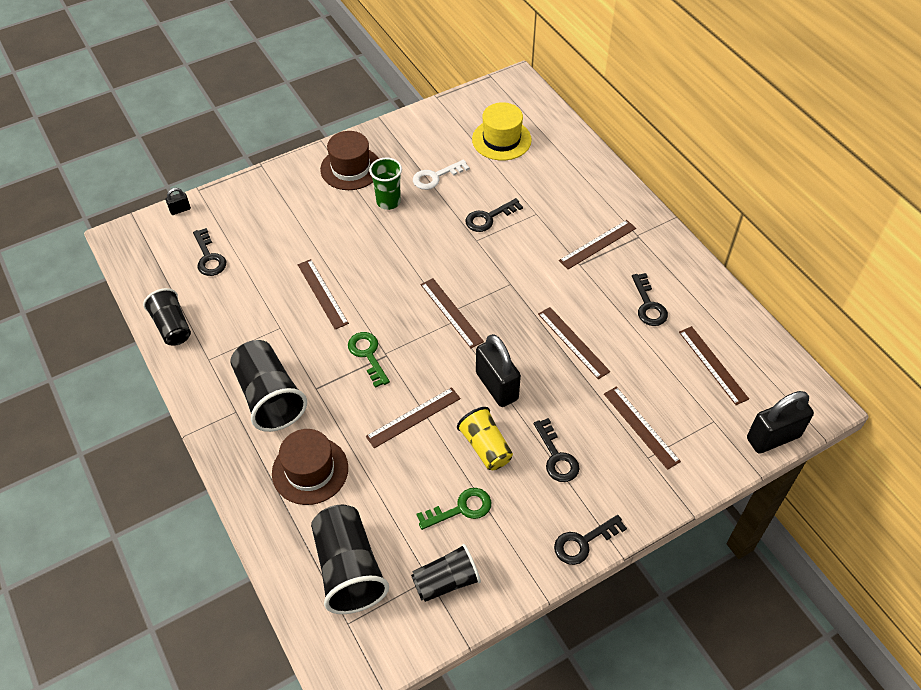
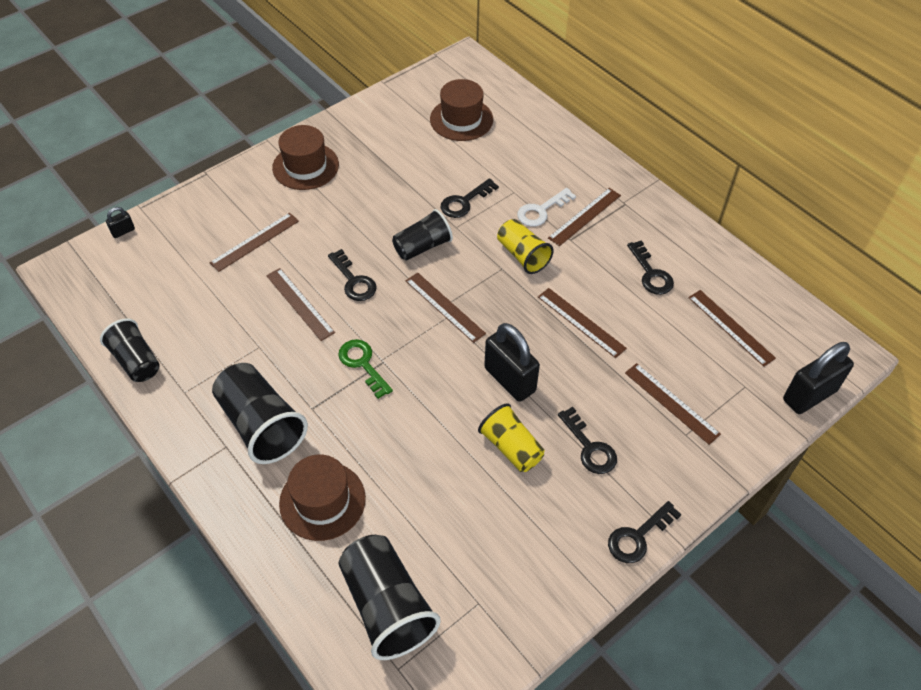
camera: 10 degrees left, 0 degrees up
(209, 257) = (165, 279): black key -> black key (354, 281)
(388, 202) = (353, 197): green cup -> none
(413, 417) = (426, 426): brown ruler -> brown ruler (255, 242)
(435, 177) = (399, 165): white key -> white key (541, 211)
(446, 581) = (498, 603): black cup -> black cup (422, 247)
(461, 509) = (498, 519): green key -> none
(501, 139) = (461, 119): yellow hat -> brown hat
(532, 274) = (522, 255): none -> yellow cup

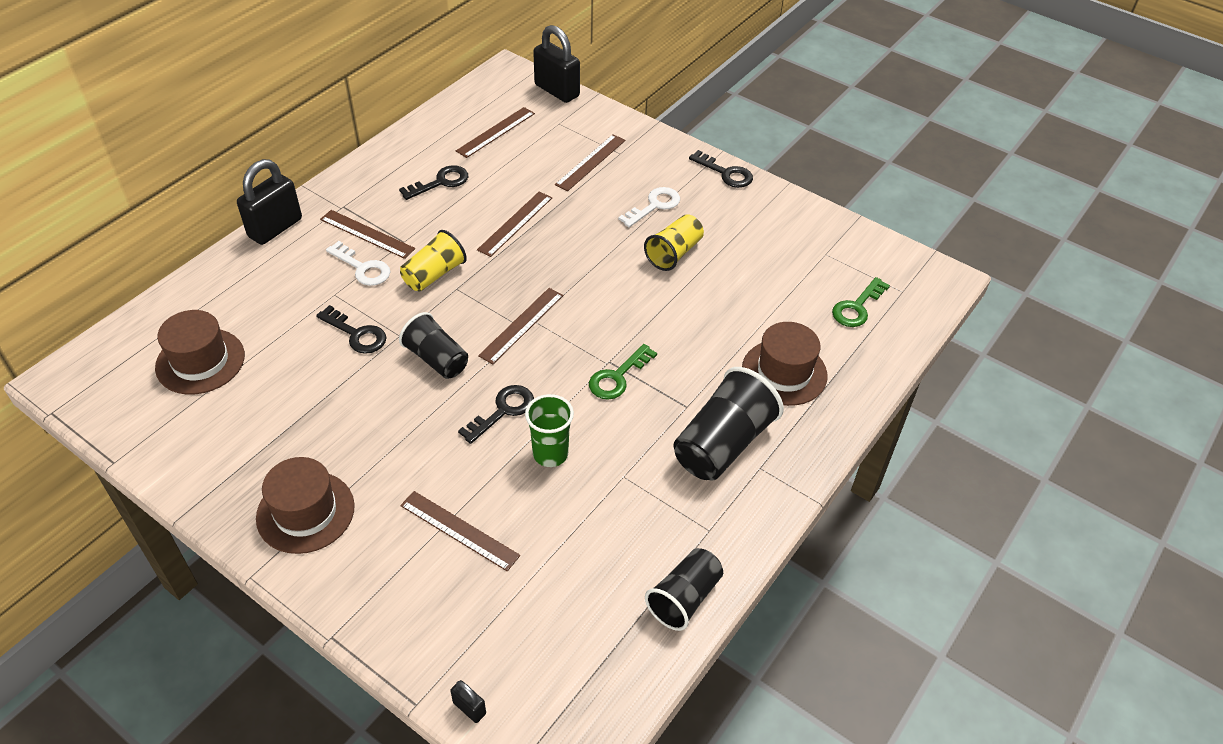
camera: 105 degrees left, 5 degrees down
(299, 304) = (550, 454): brown ruler -> green cup
(387, 606) = (857, 307): black cup -> green key
(509, 380) = (600, 264): black padlock -> black padlock (275, 228)
(589, 447) = (654, 206): black key -> white key

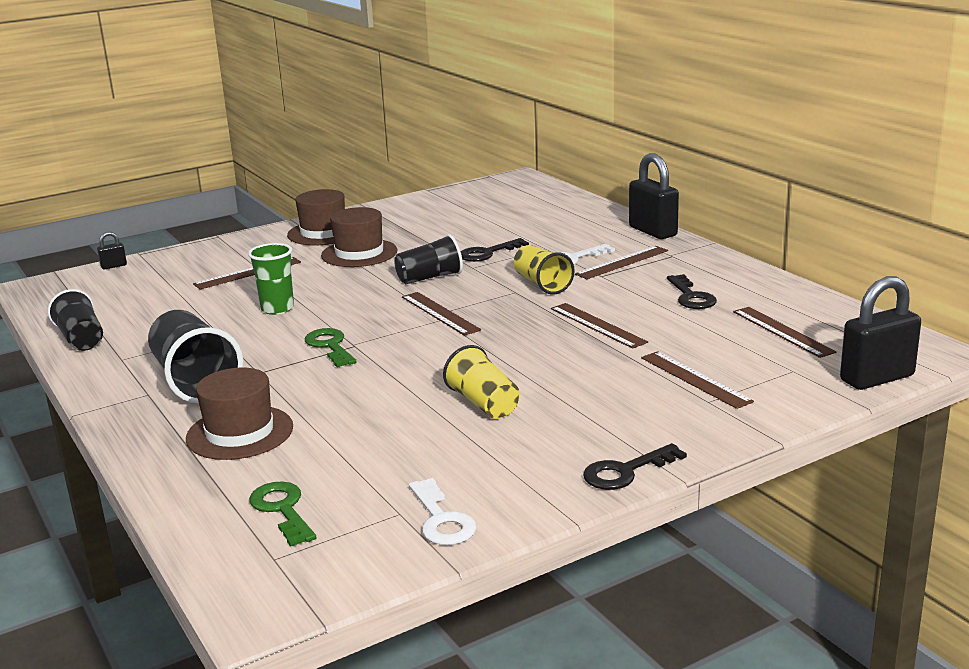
camera: 115 degrees right, 25 degrees down
(200, 361) = (502, 208): brown hat -> brown hat (359, 253)
(503, 411) = (344, 296): black key -> none
(654, 206) = (582, 406): white key -> white key (441, 519)

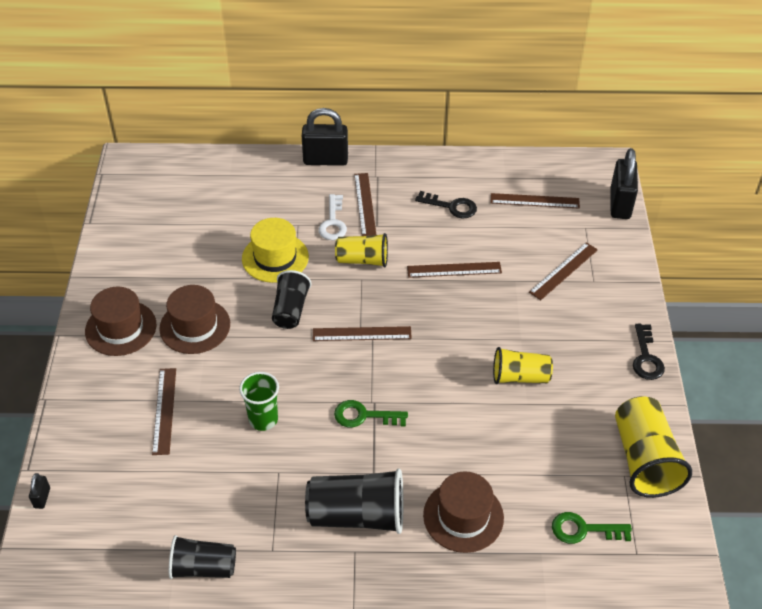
camera: 60 degrees left, 25 degrees up
(441, 519) = (644, 459): white key -> yellow cup
(487, 253) = (275, 258): black key -> yellow hat
(695, 379) = (563, 271): brown ruler -> brown ruler turned 45 degrees counterclockwise

